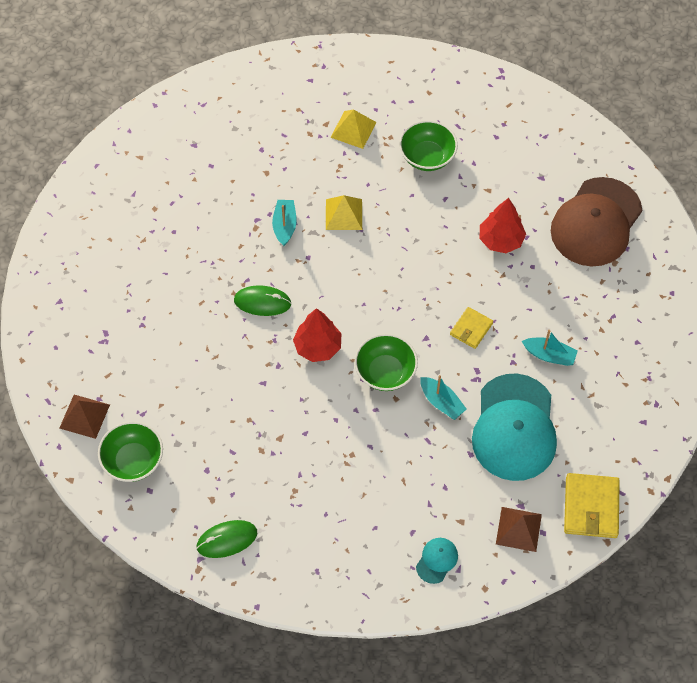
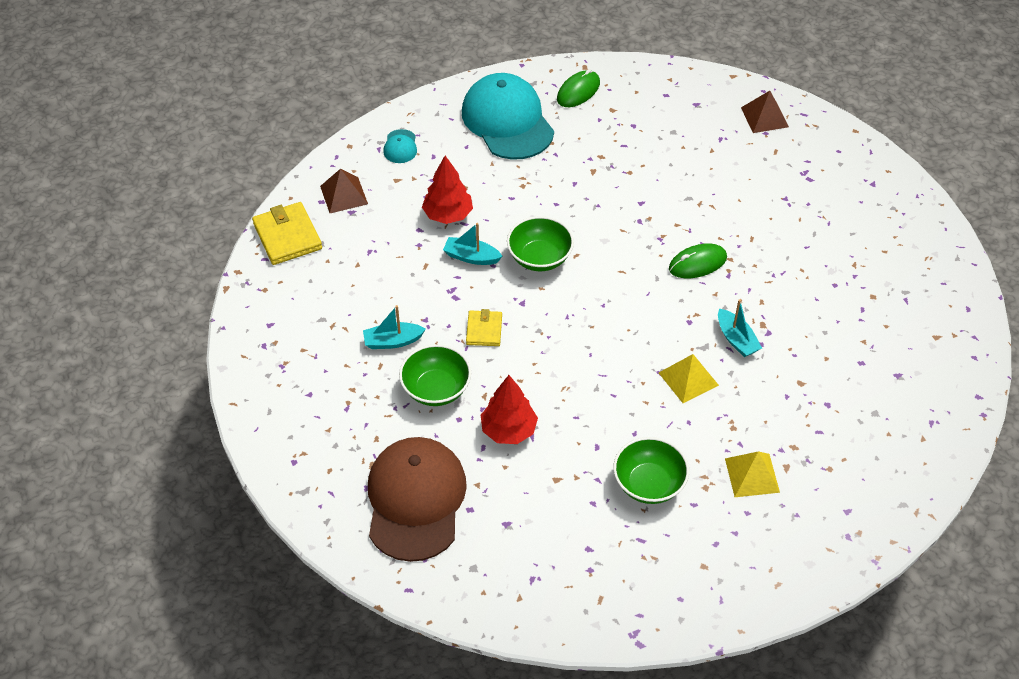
camera: 150 degrees right, 10 degrees down
(133, 461) = (696, 106): green bowl -> green bowl (436, 389)
(317, 347) = (616, 250): red tree -> red tree (448, 215)
(514, 428) = (391, 266): turquoise cap -> turquoise cap (507, 121)

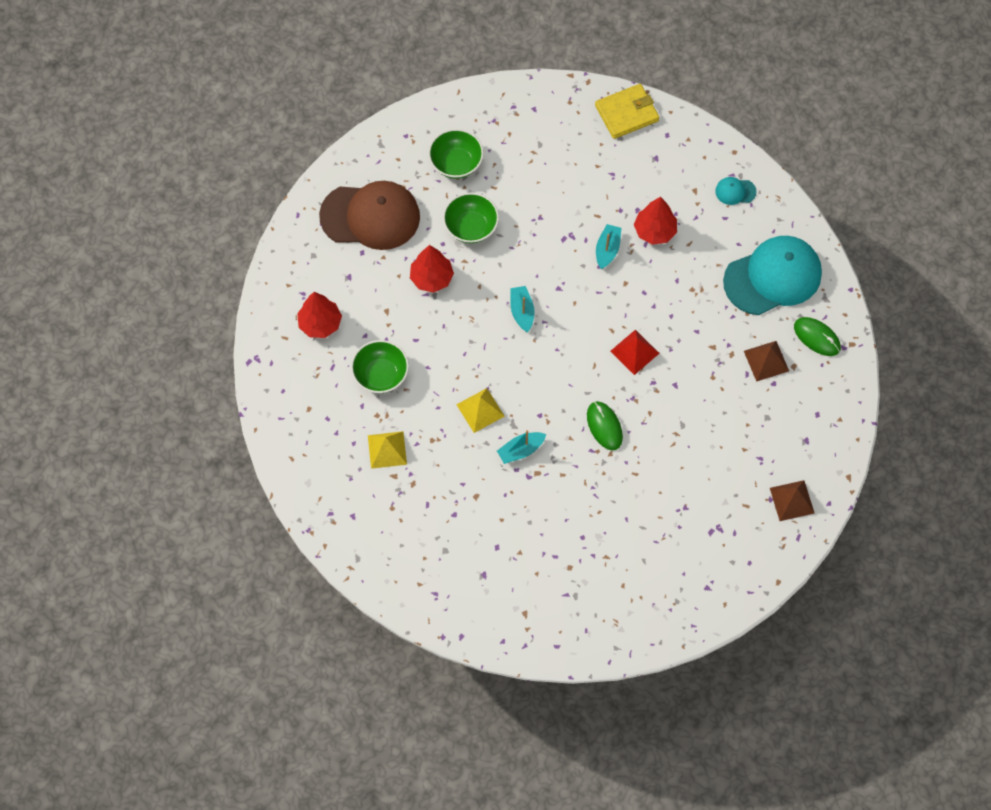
camera: 90 degrees right, 15 degrees up
(343, 195) = (675, 151): brown pyramid -> brown pyramid (766, 360)
(393, 341) = (517, 195): turquoise boat -> turquoise boat (522, 312)
(484, 330) = (529, 260): yellow wallet -> none
(539, 258) = (607, 302): green bowl -> green bowl (456, 163)
(577, 556) = (320, 323): none -> red tree
(602, 235) = (634, 352): none -> red pyramid

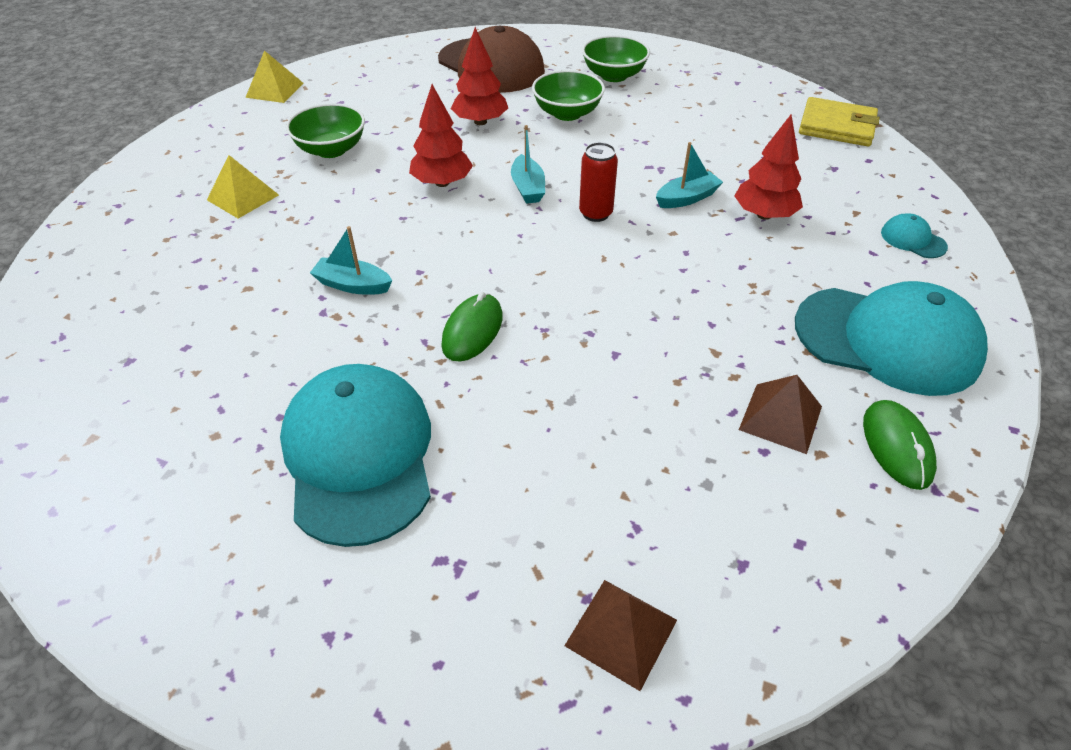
camera: 45 degrees right, 20 degrees down
(320, 323) = (344, 95): red tree -> red tree (442, 183)
(480, 410) = (370, 227): yellow pyramid -> yellow pyramid (275, 90)
(522, 312) = (528, 188): turquoise boat -> turquoise boat turned 135 degrees clockwise
(576, 301) = (595, 213): none -> red can
(634, 352) = (605, 291): red pyramid -> none
(634, 523) = (359, 455): none -> turquoise cap

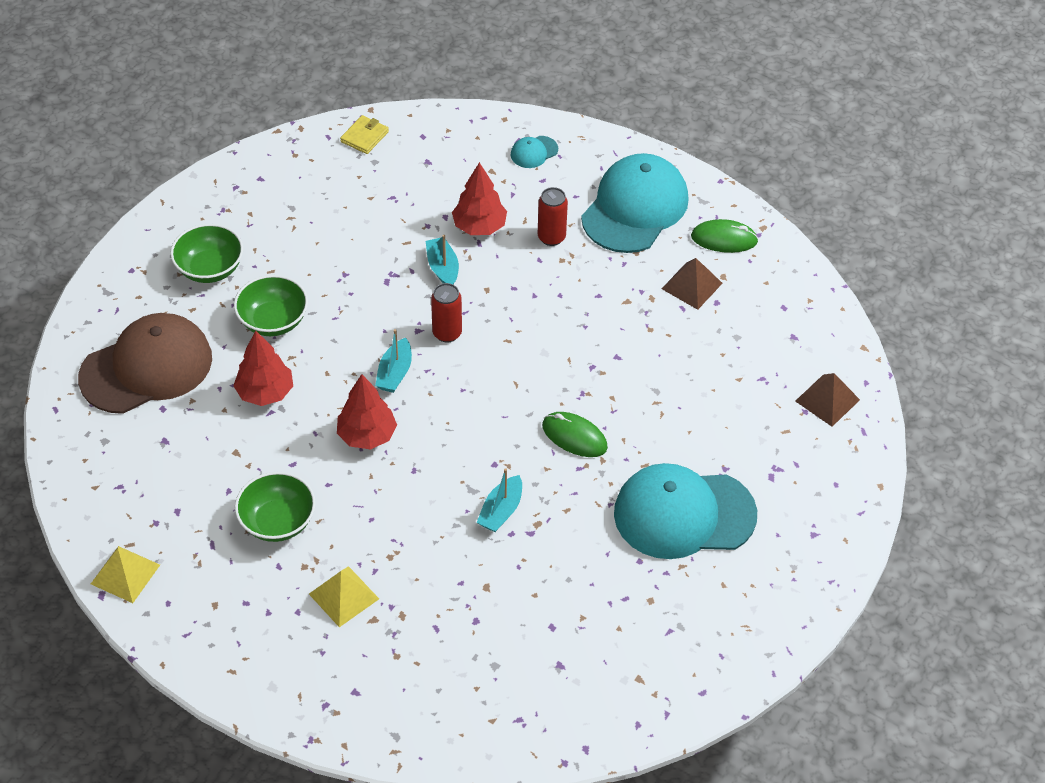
camera: 80 degrees left, 5 degrees up
(528, 188) = (395, 373): turquoise boat -> turquoise boat turned 105 degrees clockwise
(784, 271) = (551, 237): none -> red can
(836, 126) = (364, 137): yellow wallet -> yellow wallet, size x0.61

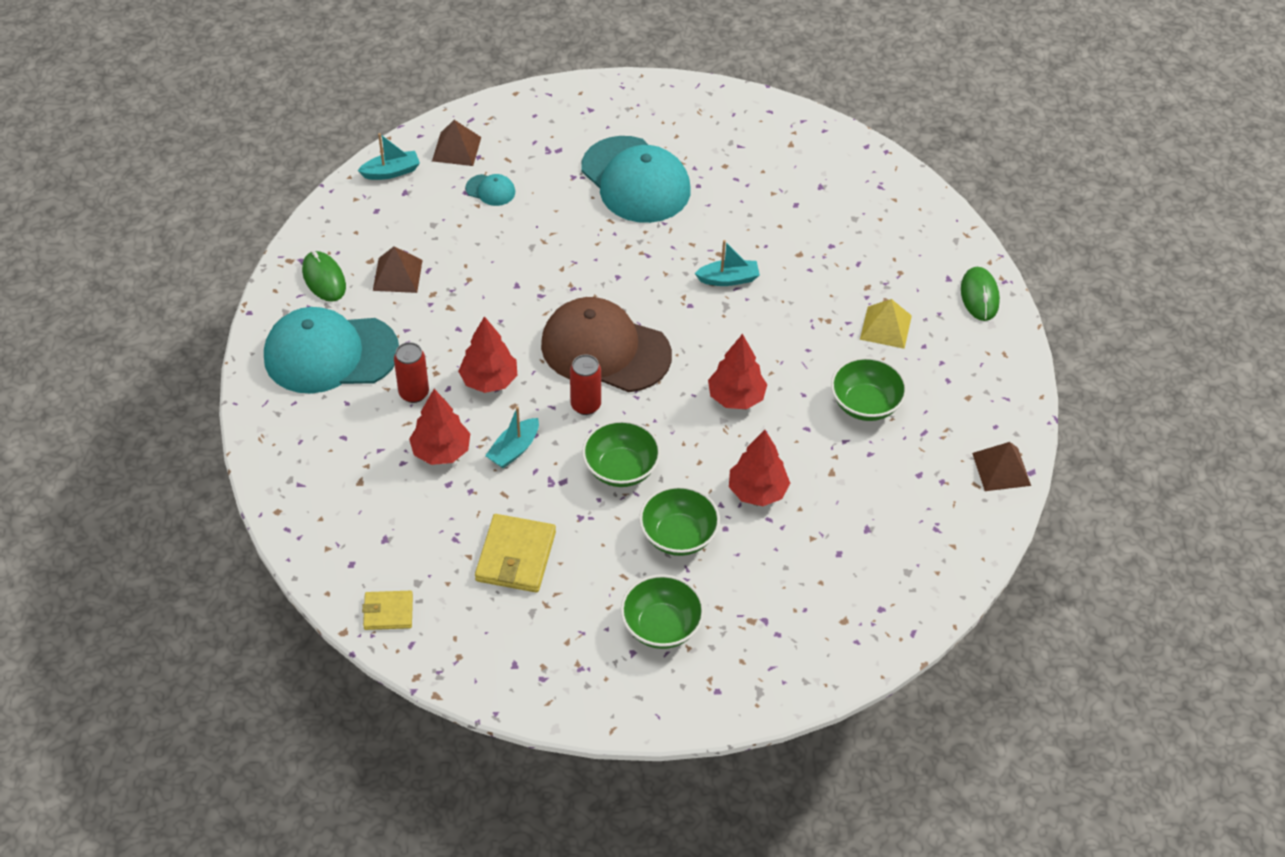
camera: 125 degrees left, 0 degrees up
(125, 574) = (1001, 469): yellow pyramid -> brown pyramid
(146, 367) = (810, 595): brown cap -> brown cap (605, 350)
(345, 221) = (516, 556): none -> yellow wallet
(365, 321) = (621, 469): none -> green bowl
(395, 373) = (658, 416): turquoise boat -> turquoise boat (391, 172)
(525, 287) = (489, 380): none -> red tree
(534, 152) = (309, 463): turquoise cap -> turquoise cap (490, 190)
(574, 436) = (620, 272): green mouse -> green mouse (979, 296)

